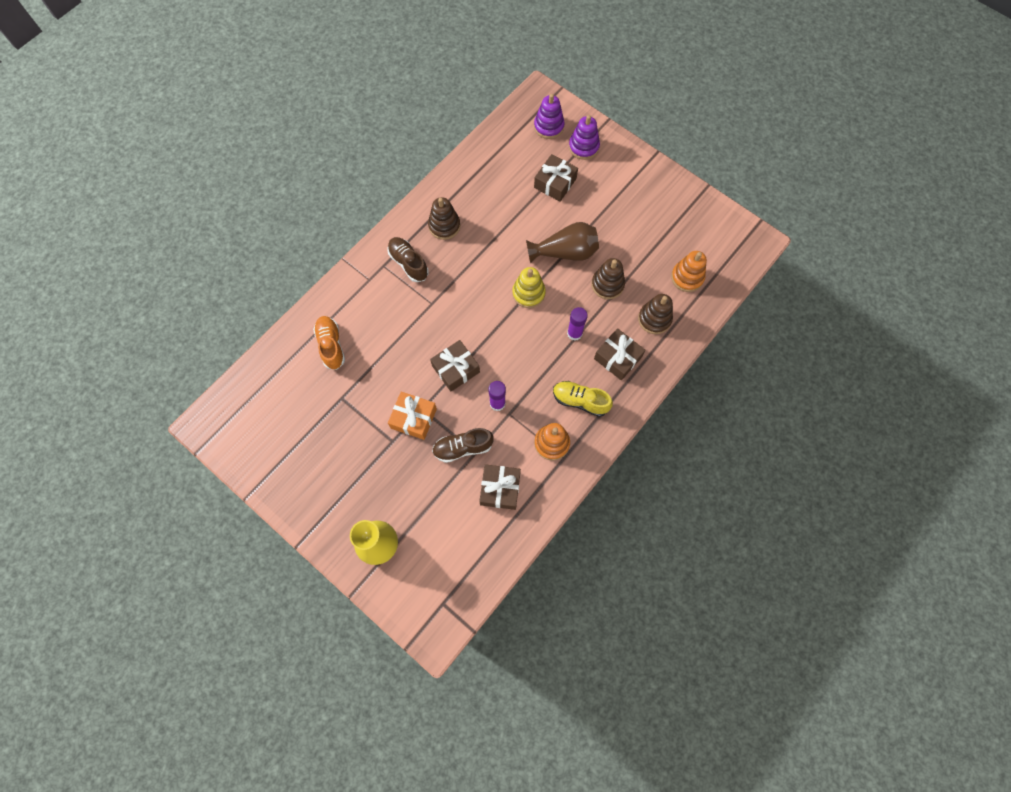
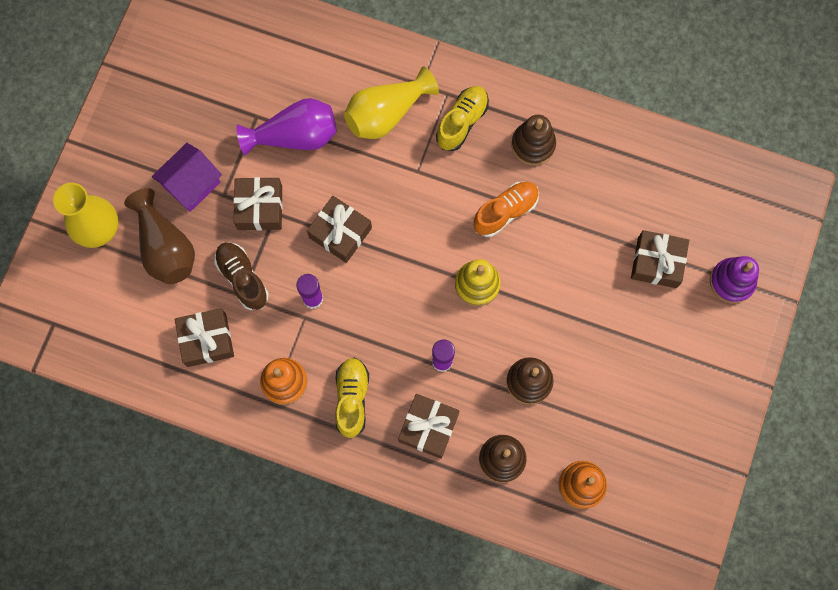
camera: 70 degrees right, 5 degrees up
(331, 345) = (318, 77): orange shoe -> orange shoe (505, 212)
(369, 376) = (295, 136): none -> purple vase
(374, 461) = (192, 184): none -> purple house
(380, 309) = (386, 114): none -> yellow vase
(408, 263) = (462, 122): brown shoe -> yellow shoe
(413, 418) = (260, 207): orange gift -> brown gift
(548, 126) = (744, 223): purple stacking toy -> none
(565, 252) = (555, 311): brown vase -> brown vase (165, 247)

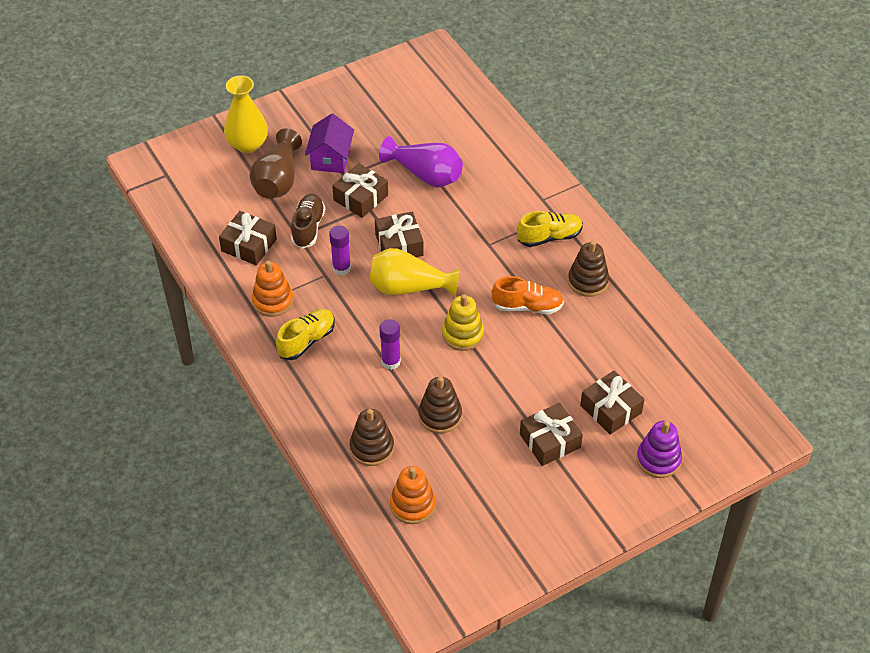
camera: 40 degrees right, 25 degrees down
(192, 184) = (331, 158): purple house -> purple house turned 75 degrees counterclockwise
(386, 114) = (501, 200): yellow vase -> yellow vase (409, 288)
(428, 427) = (340, 393): brown gift -> brown gift (550, 441)

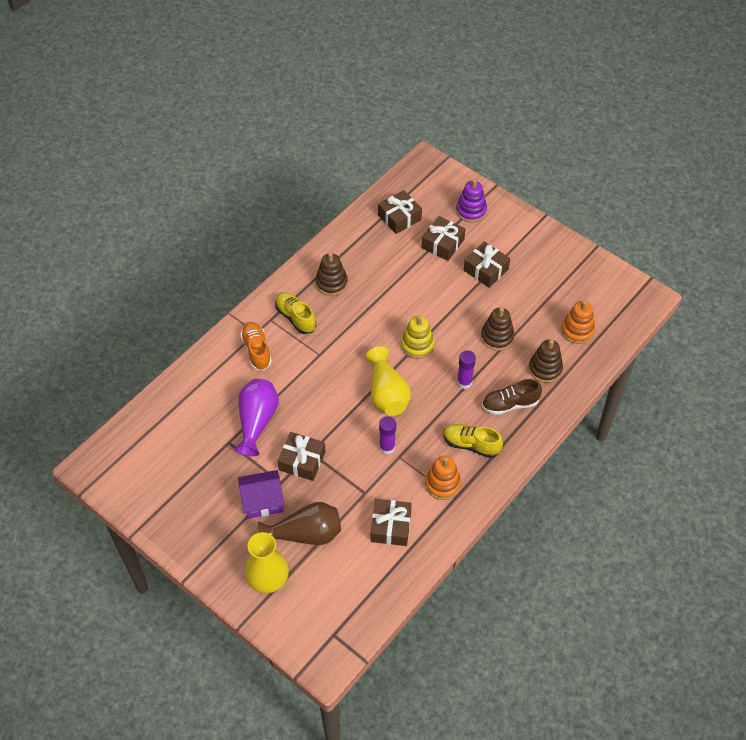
camera: 110 degrees left, 5 degrees up
(308, 228) = (352, 488): brown shoe -> brown shoe (510, 404)
(399, 244) = (344, 415): brown gift -> brown gift (399, 217)
(527, 306) = (372, 313): orange shoe -> orange shoe (256, 351)

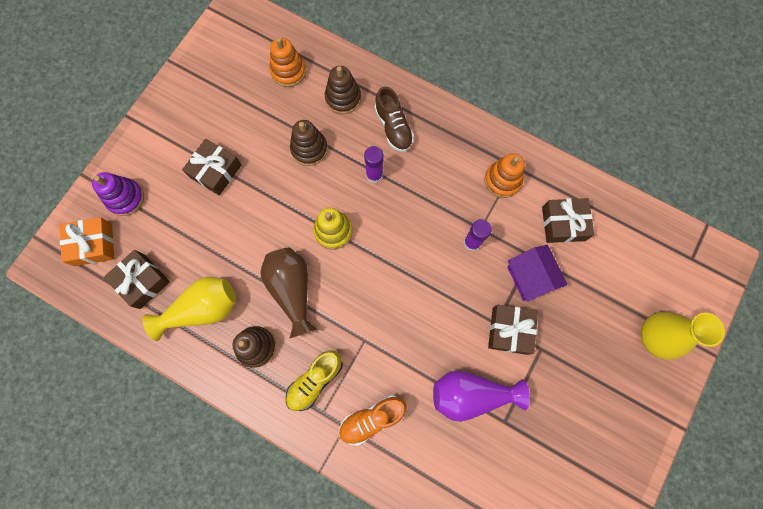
camera: 100 degrees left, 20 degrees up
(262, 501) = (569, 363): purple house -> purple house (530, 277)
(305, 534) = (595, 308): brown vase -> brown vase (292, 290)
(387, 394) = (404, 253): yellow vase -> yellow vase (202, 309)
(435, 190) = (93, 244): none -> orange gift
(442, 244) = (180, 224): brown gift -> none
(471, 445) = (450, 159): yellow shoe -> none

